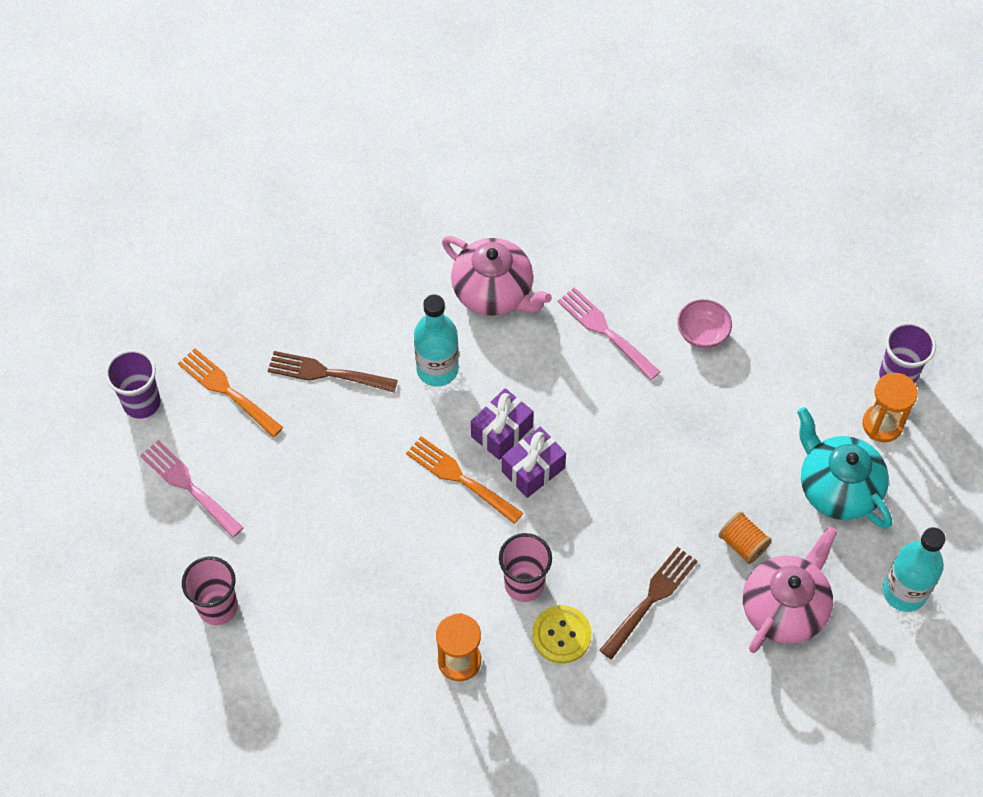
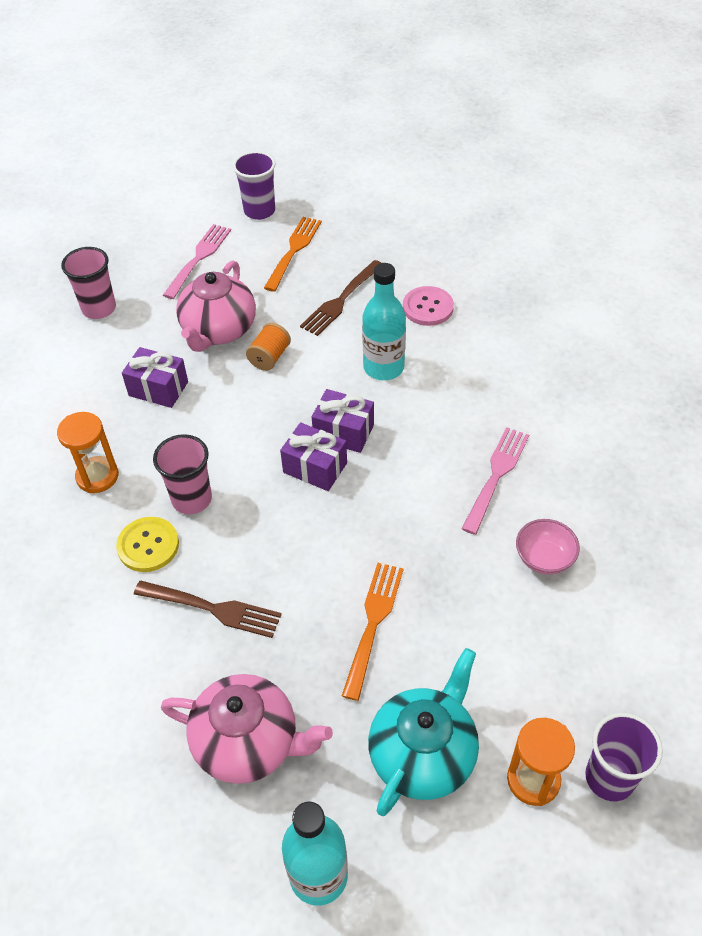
camera: 70 degrees right, 10 degrees down
(326, 373) = (341, 300): brown fork -> brown fork turned 135 degrees counterclockwise
(368, 577) = (158, 389): none -> purple gift
(376, 301) = (428, 307): none -> pink button
(460, 478) = (281, 418): orange fork -> orange fork (373, 623)
(494, 292) = (486, 380): pink teapot -> pink teapot (218, 330)
(742, 544) = (310, 675): orange spool -> orange spool (269, 357)

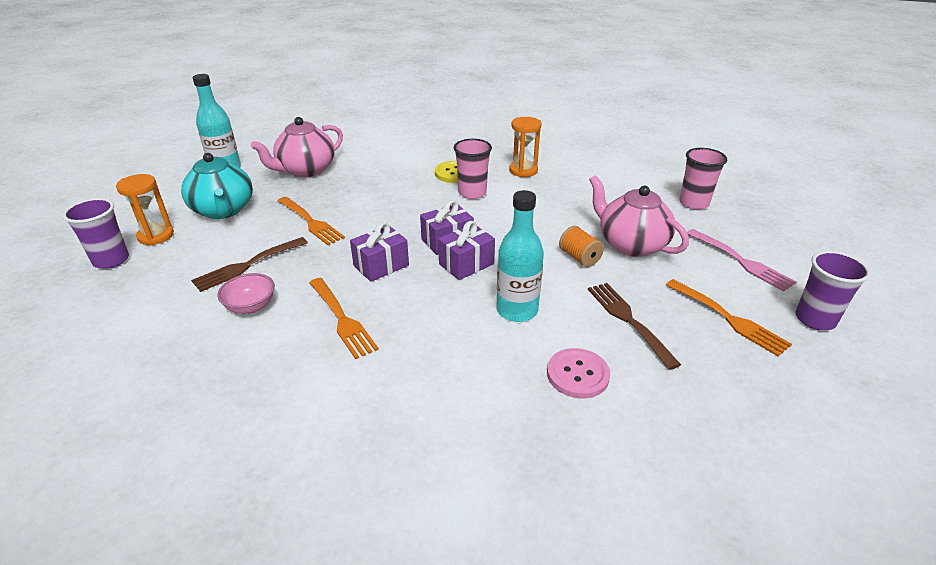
camera: 120 degrees right, 15 degrees down
(158, 389) = (583, 205): purple gift -> purple gift (381, 265)
(213, 609) = (389, 180): brown fork -> brown fork (247, 265)
(496, 475) = (342, 319): pink fork -> orange fork

